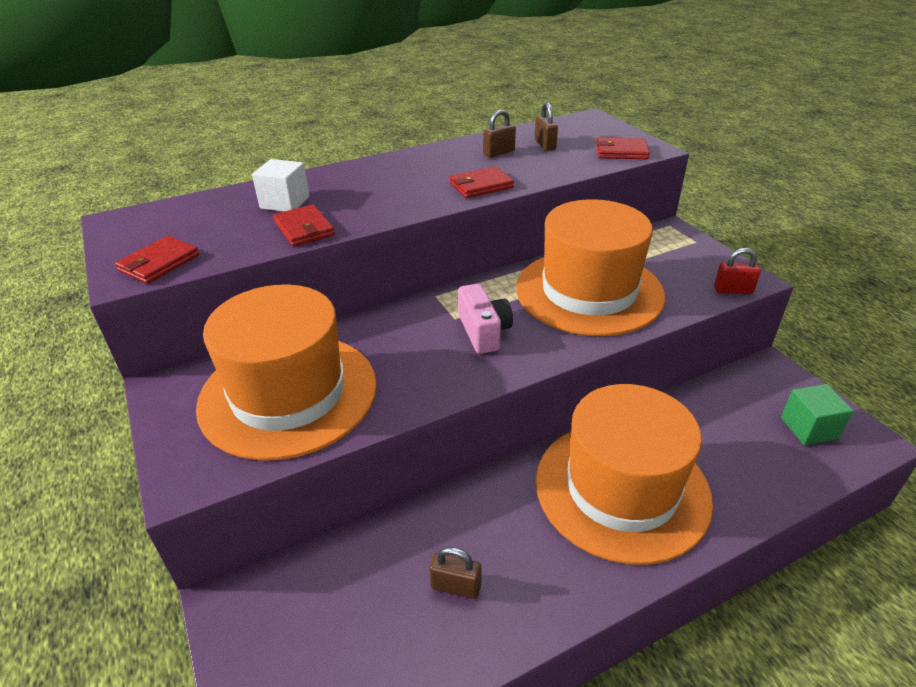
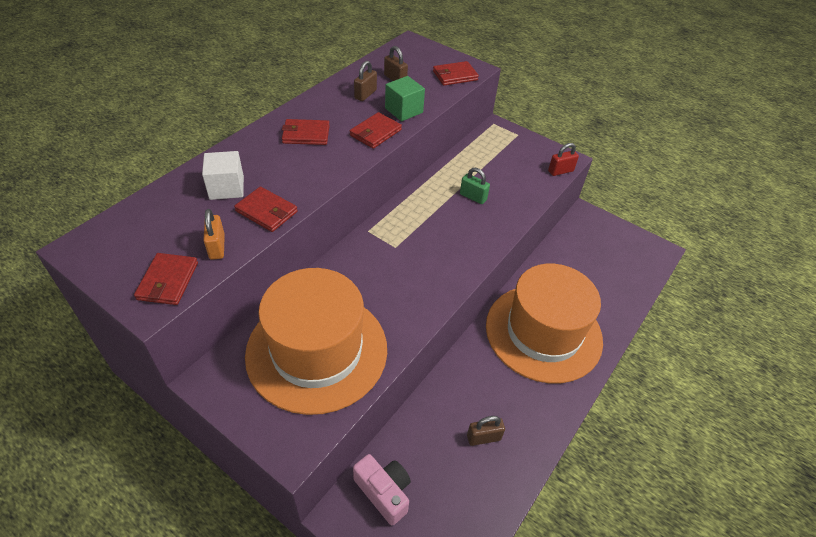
camera: 30 degrees left, 10 degrees up
(229, 247) = (217, 247): none -> orange padlock
(404, 175) = (306, 134): none -> red wallet
(484, 332) = (423, 252): pink camera -> pink camera (384, 492)
(589, 291) = (473, 197): orange hat -> green padlock
(809, 428) = (624, 252): green cube -> green cube (404, 110)

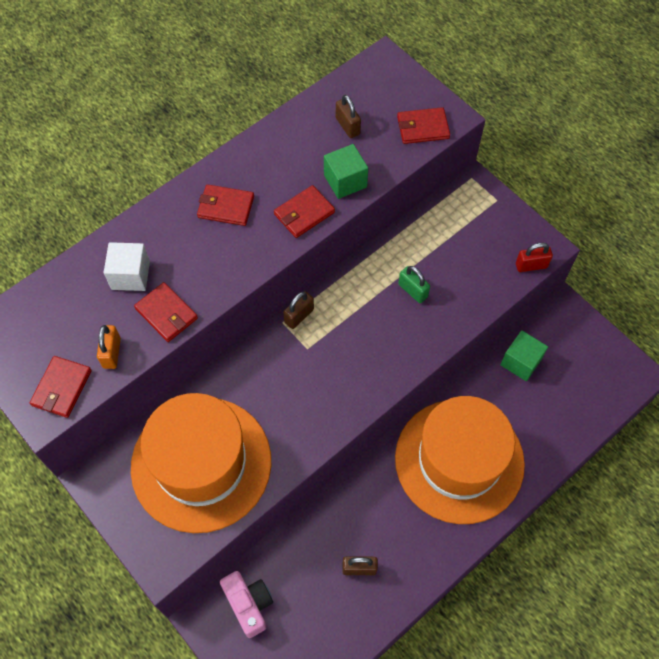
camera: 15 degrees right, 15 degrees up
(365, 94) = (306, 149): brown padlock -> brown padlock (299, 316)
(567, 254) = (521, 362): none -> green cube

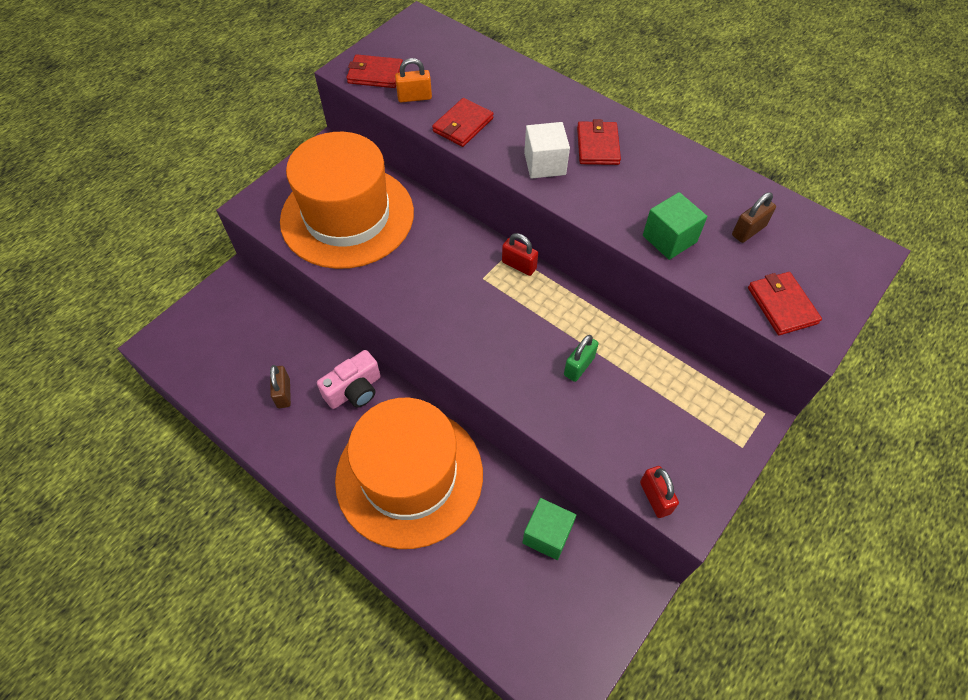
camera: 80 degrees right, 5 degrees down
(130, 275) = (498, 94): white cube -> white cube (545, 164)
(249, 604) = (247, 308): pink camera -> pink camera (354, 390)
(299, 316) = (519, 265): brown padlock -> red padlock
(304, 213) = (612, 209): red wallet -> none

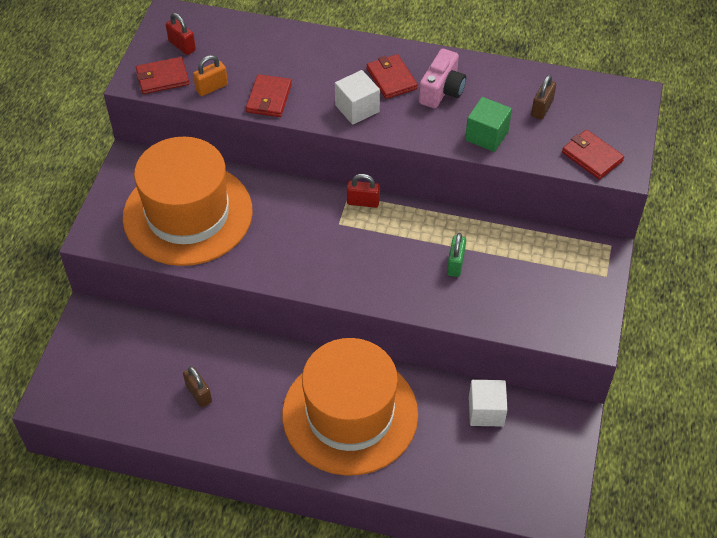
camera: 25 degrees left, 5 degrees down
(354, 390) = (261, 366): pink camera -> pink camera (441, 90)
(547, 534) = (486, 411): green cube -> white cube
(655, 497) = (561, 336): red padlock -> red padlock (182, 46)

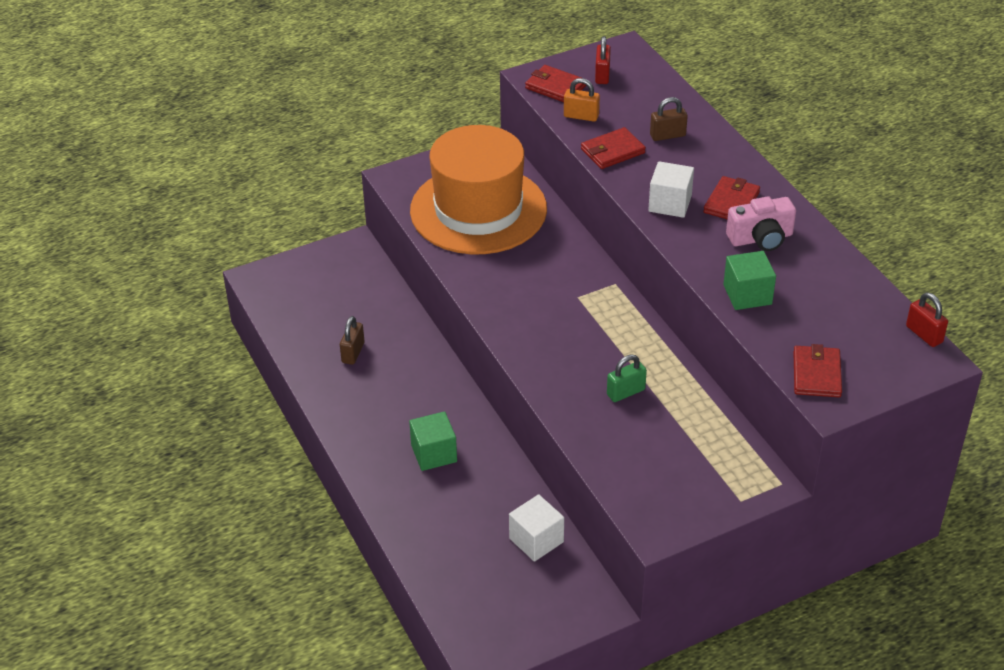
camera: 50 degrees right, 10 degrees down
(350, 414) = (434, 453): orange hat -> green cube
(363, 202) = (619, 296): red padlock -> red padlock (924, 334)
(542, 108) = (829, 310): brown padlock -> brown padlock (667, 135)

